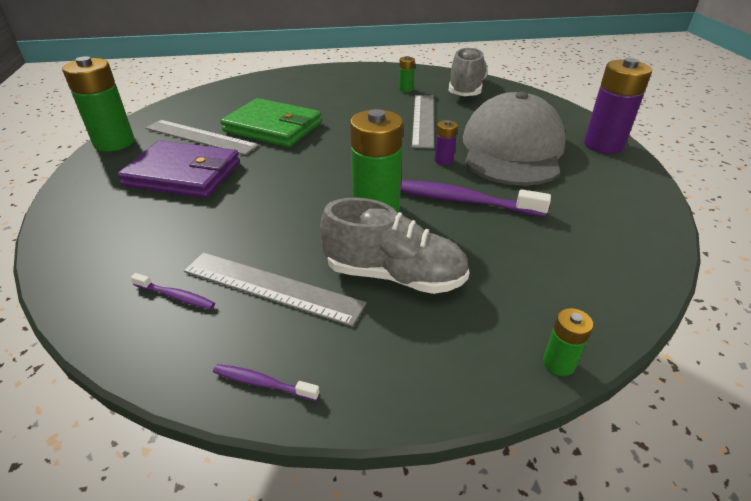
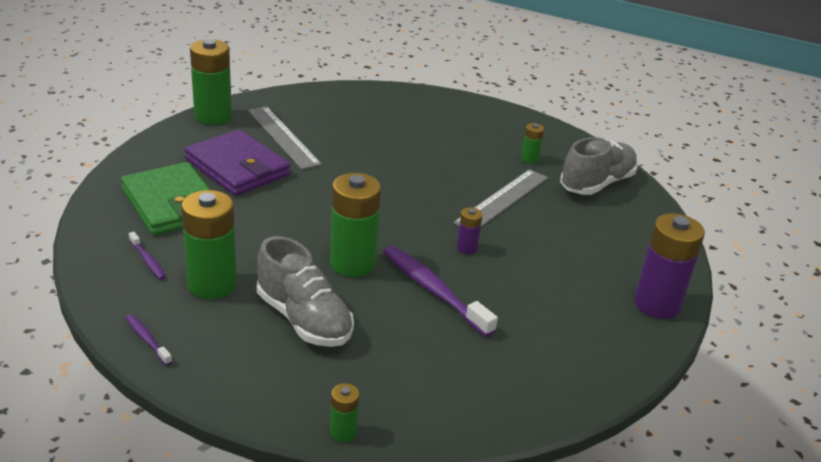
camera: 30 degrees right, 5 degrees down
(272, 287) = (212, 285): grey ruler -> green battery
(273, 127) = (352, 151): green wallet -> green wallet (172, 203)
(512, 149) = (550, 266): grey cap -> none

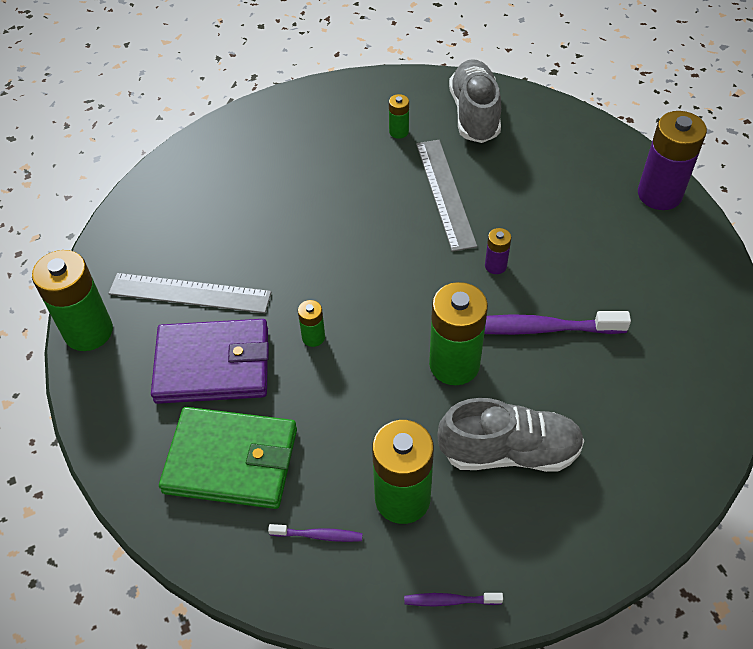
camera: 45 degrees left, 20 degrees up
(343, 432) = (677, 509): green battery -> green battery (313, 337)

